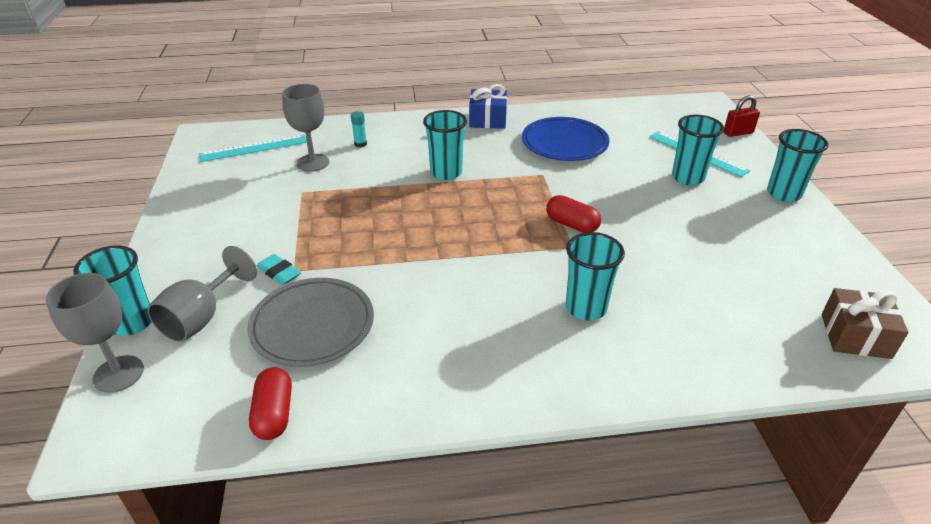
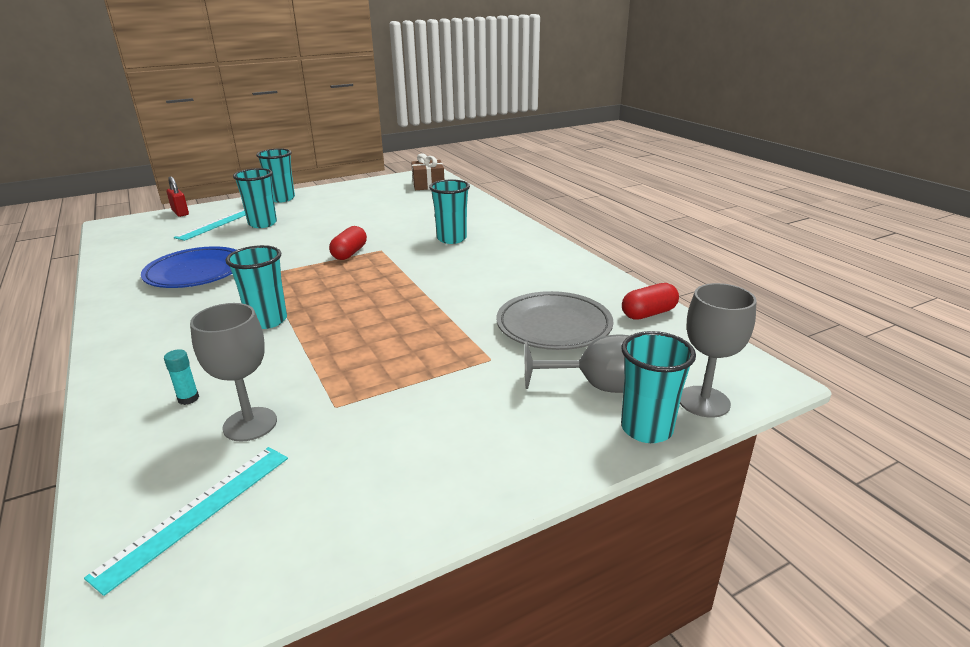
camera: 110 degrees left, 10 degrees down
(254, 148) = (197, 512): turquoise ruler -> turquoise ruler turned 75 degrees clockwise
(279, 272) = (500, 366): turquoise eraser -> none
(488, 119) = (123, 321): blue gift -> none

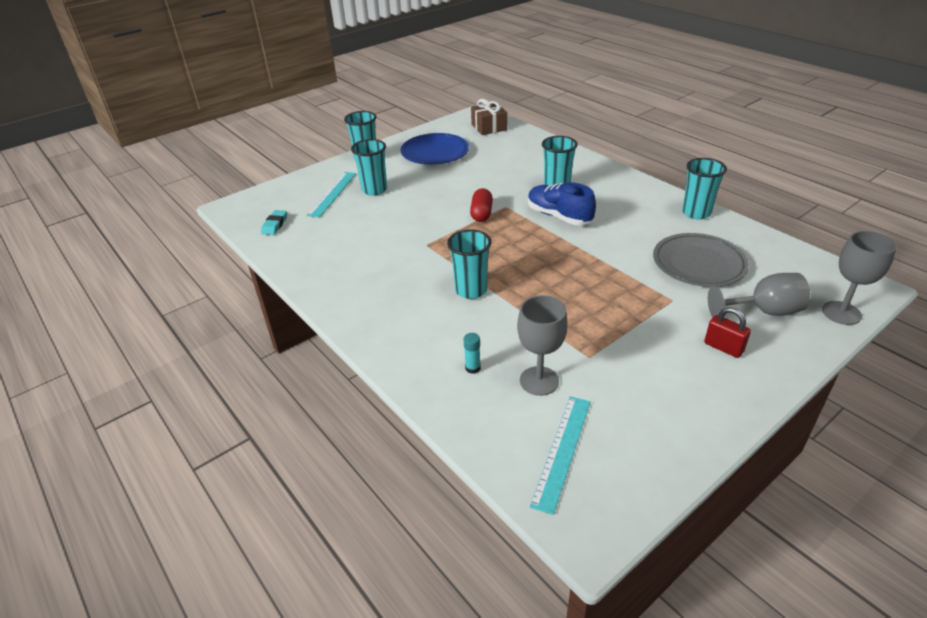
camera: 10 degrees left, 10 degrees up
(135, 242) = (275, 225): none -> turquoise eraser
(180, 212) = (283, 186): red padlock -> red padlock (723, 347)
(196, 272) = (364, 250): blue plate -> blue plate (435, 153)
(430, 264) = (559, 216): none -> blue shoe
(646, 429) = (816, 340): turquoise cup -> turquoise cup (696, 213)
(648, 313) = (761, 243): red capsule -> none

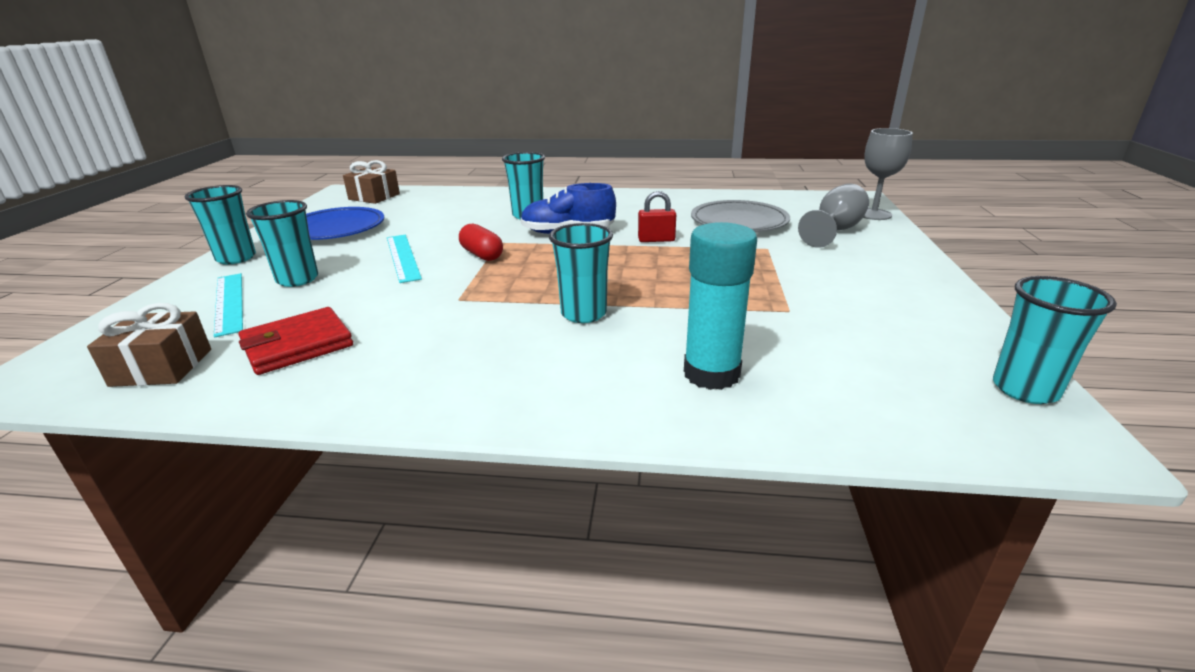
camera: 45 degrees left, 10 degrees down
(275, 225) = (162, 367): turquoise eraser -> brown gift
(329, 239) = (298, 345): none -> red wallet
(472, 368) = (711, 374): turquoise glue stick -> turquoise glue stick, size x2.42
(539, 381) = (789, 349): grey goblet -> none
(562, 451) = (919, 390): turquoise ruler -> turquoise ruler (403, 257)
(696, 213) = (676, 196): turquoise cup -> turquoise cup (1025, 389)
(723, 347) = (858, 260): red padlock -> red padlock (656, 240)

